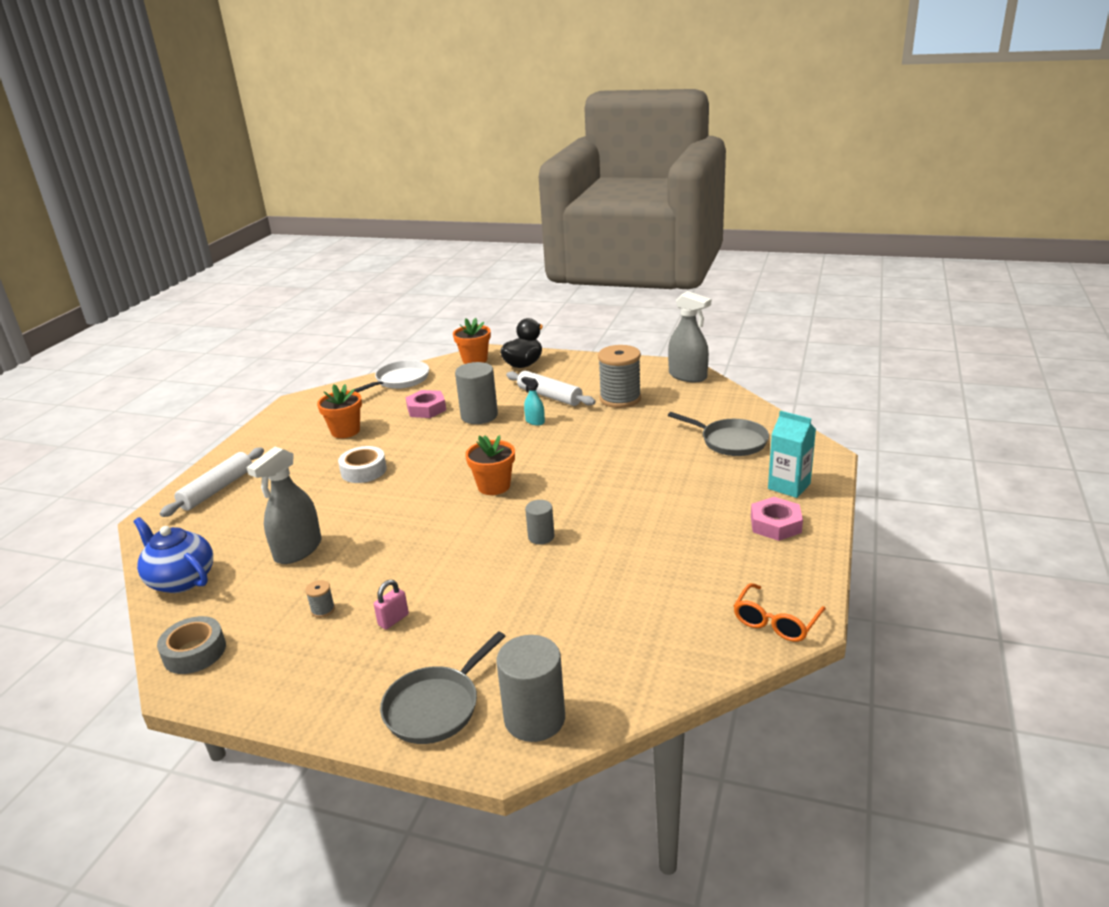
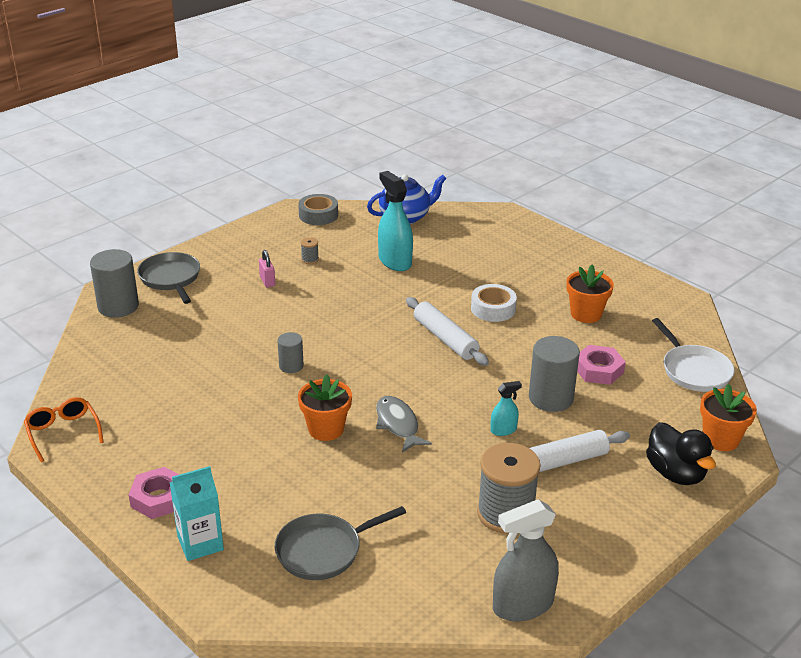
camera: 115 degrees right, 5 degrees up
(217, 489) = (527, 241): white rolling pin -> white rolling pin (445, 339)
(298, 550) = (395, 261): grey spray bottle -> turquoise spray bottle
(494, 486) = (395, 366): orange flower pot -> orange flower pot (326, 429)
(570, 460) = (398, 424): none -> grey fish

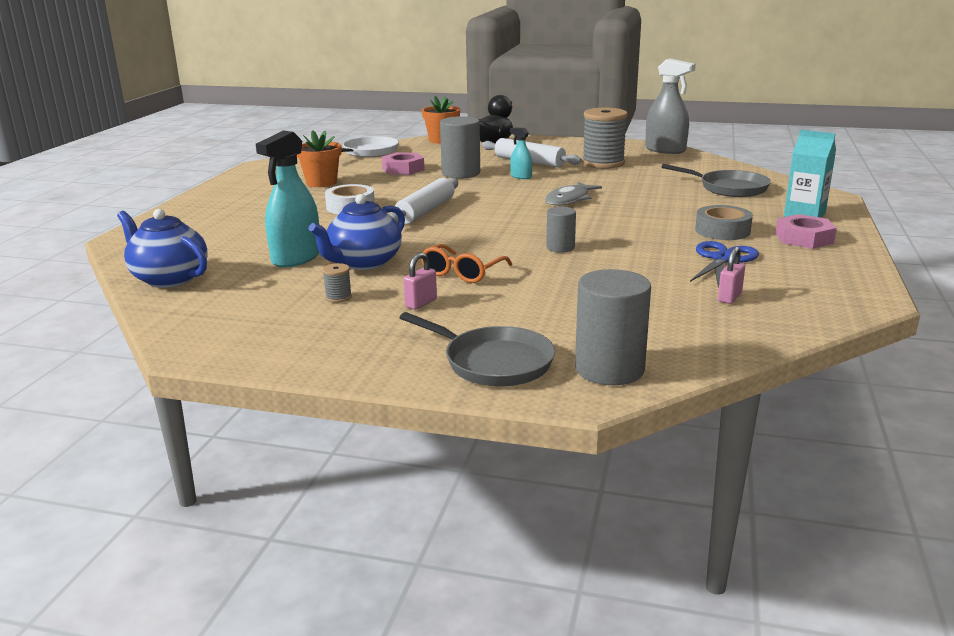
camera: 120 degrees left, 10 degrees down
(63, 433) = (839, 300): orange glasses -> orange glasses (462, 272)
(128, 390) = (729, 297): none -> pink padlock
(171, 278) = (493, 362): grey pan -> grey pan turned 90 degrees counterclockwise
(180, 427) = (722, 259): none -> blue scissors
(318, 215) = (199, 328): grey tape -> grey tape (722, 231)
(326, 429) = (618, 216): orange flower pot -> none
(357, 281) = (364, 263): none -> blue teapot

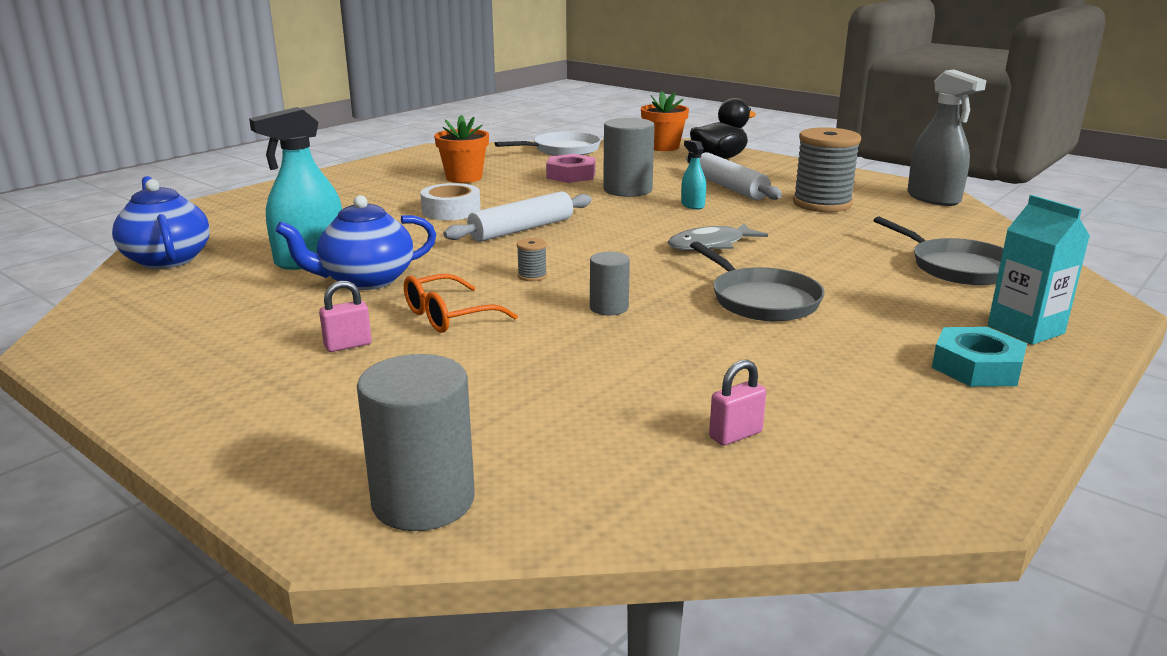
camera: 25 degrees right, 0 degrees up
(338, 297) = (279, 317): grey spool -> grey spool (532, 276)
(493, 362) = (307, 447): grey pan -> grey pan (761, 300)
(722, 231) = (862, 329): grey tape -> none
(722, 259) = (805, 372): blue scissors -> none
(804, 238) = (976, 367): pink nut -> turquoise nut

